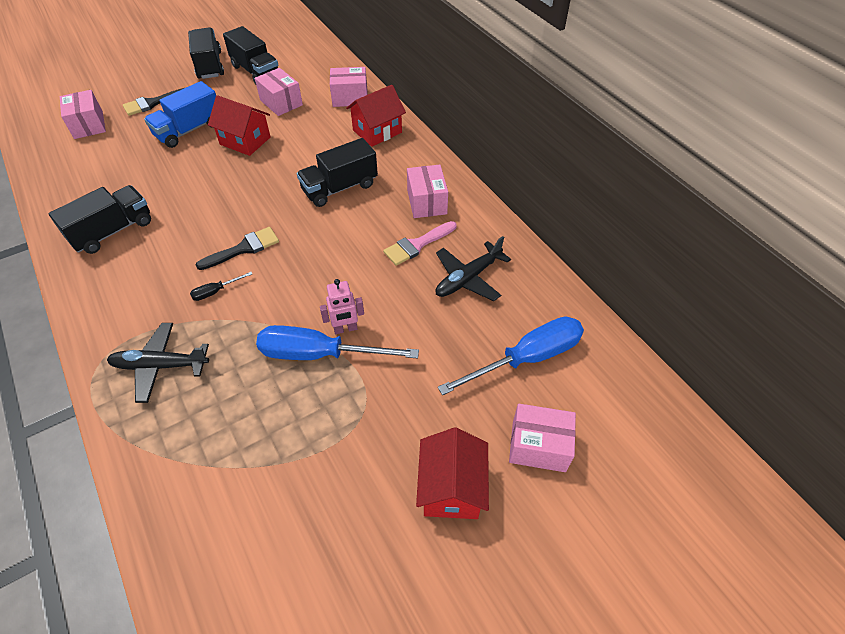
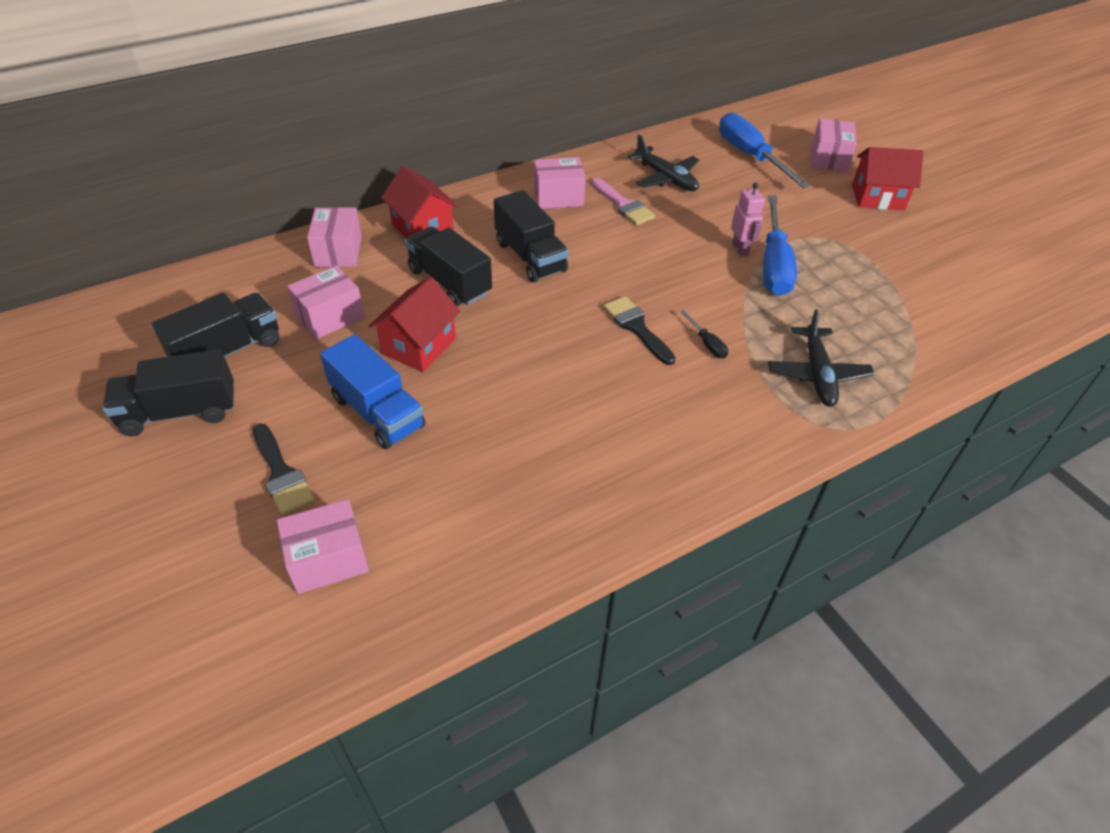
camera: 90 degrees left, 5 degrees down
(112, 231) = (610, 461): black truck -> black truck (450, 282)

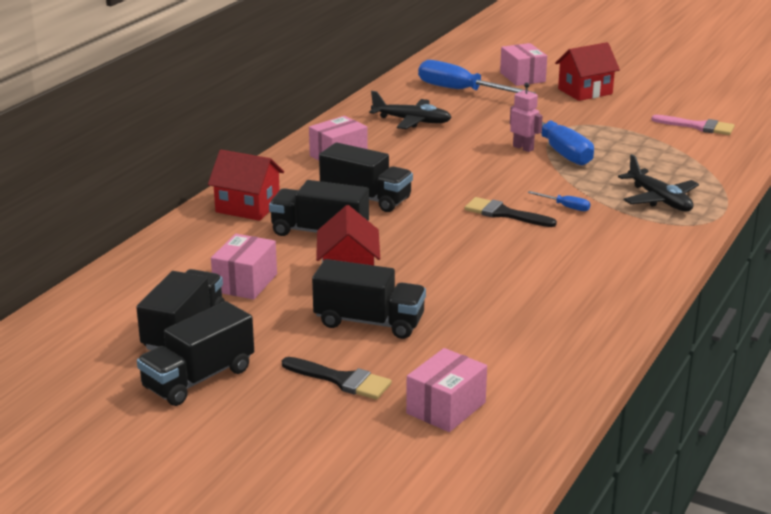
camera: 30 degrees left, 20 degrees down
(338, 251) = (191, 242): pink box -> none
(377, 412) = (369, 322): blue truck -> black truck
(623, 205) = (399, 146): pink brush -> pink brush (698, 126)
(707, 343) = (566, 207): black screwdriver -> blue screwdriver

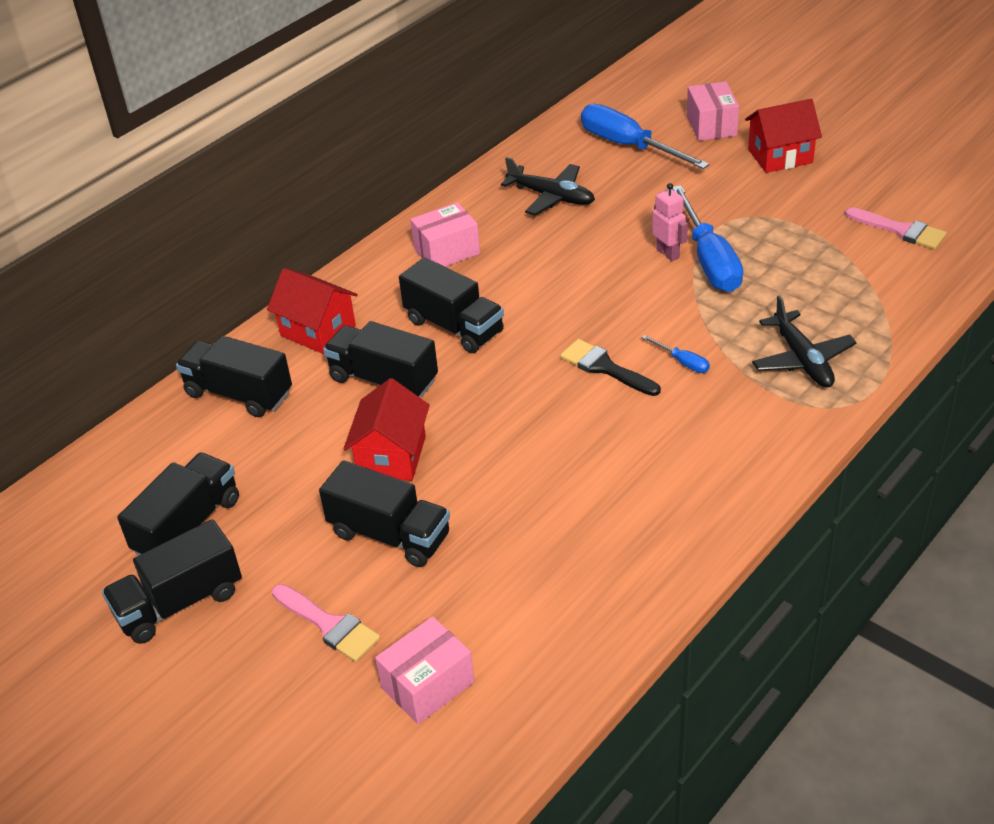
camera: 15 degrees right, 15 degrees up
(194, 248) = (239, 394): none -> black truck
(245, 283) = (276, 455): pink box -> none
(342, 380) = (329, 625): black brush -> pink brush

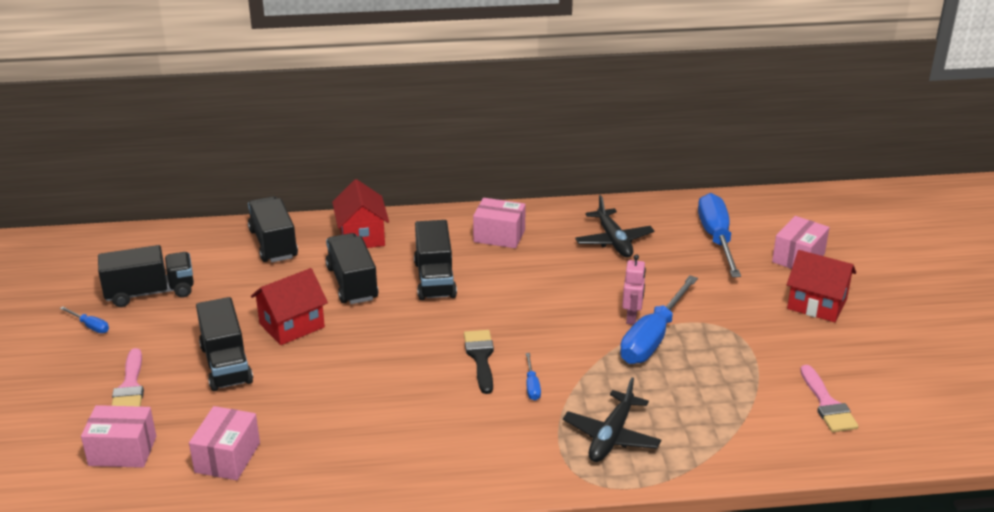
camera: 40 degrees right, 10 degrees down
(179, 603) = (90, 326): black truck -> blue screwdriver
(535, 612) = (227, 457): none -> pink box

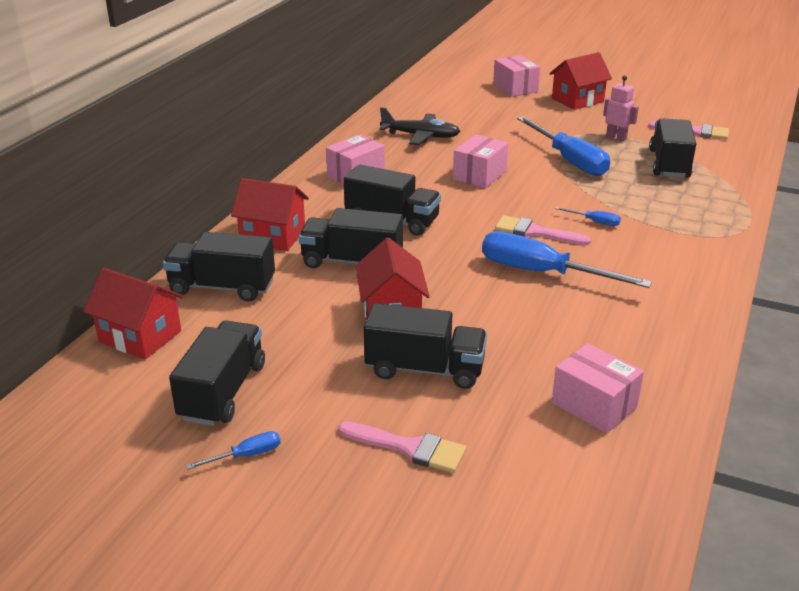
camera: 60 degrees left, 0 degrees up
(122, 451) = (533, 479): pink box -> pink box (479, 175)
(192, 238) = (140, 336): none -> red house
(480, 357) = (535, 232): black brush -> pink brush
(611, 436) = (683, 210): black plane -> none
(632, 318) = (535, 160): pink robot -> pink robot (616, 138)
(715, 404) = (669, 164): none -> black truck
(716, 239) = (461, 103): blue screwdriver -> blue screwdriver (542, 273)

